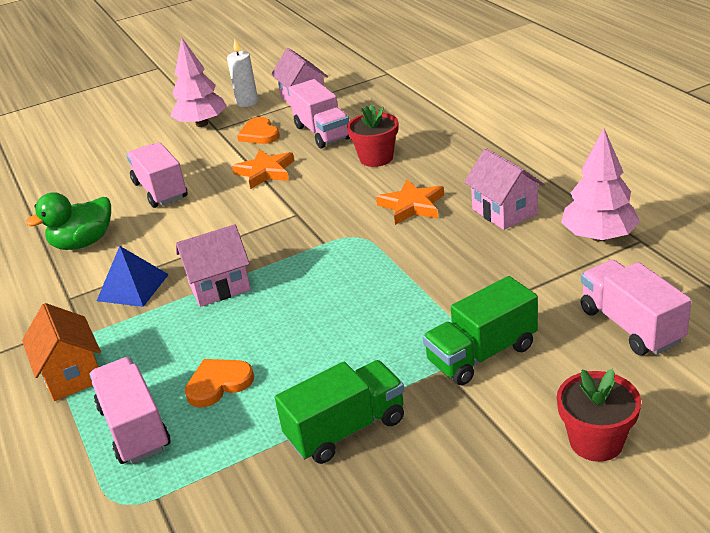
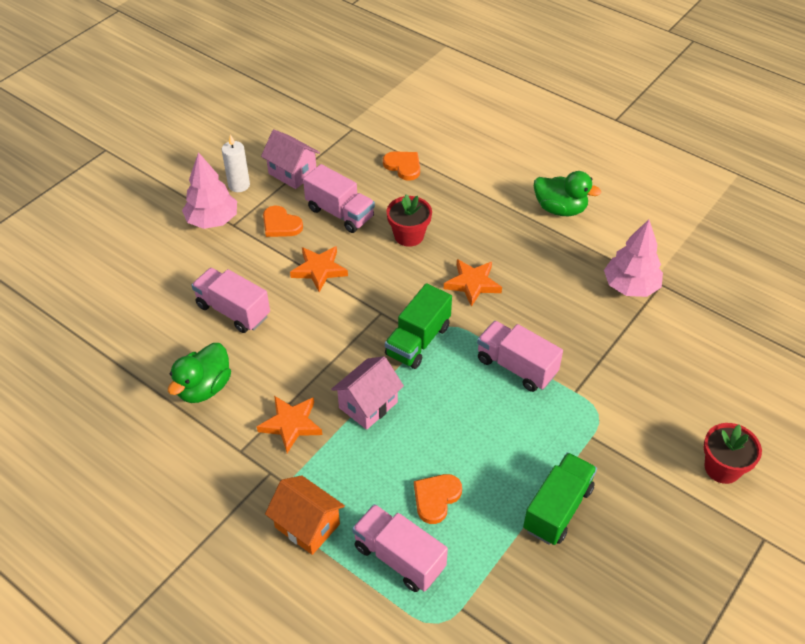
camera: 30 degrees left, 15 degrees up
(132, 287) = (291, 424): blue pyramid -> orange star
(415, 105) = (403, 166): none -> orange heart
(482, 354) = (611, 417): green truck -> green truck (418, 341)
(504, 212) = (548, 275): pink house -> none
(562, 158) = (560, 209): none -> green duck
(630, 326) = (694, 365): pink truck -> pink truck (516, 366)

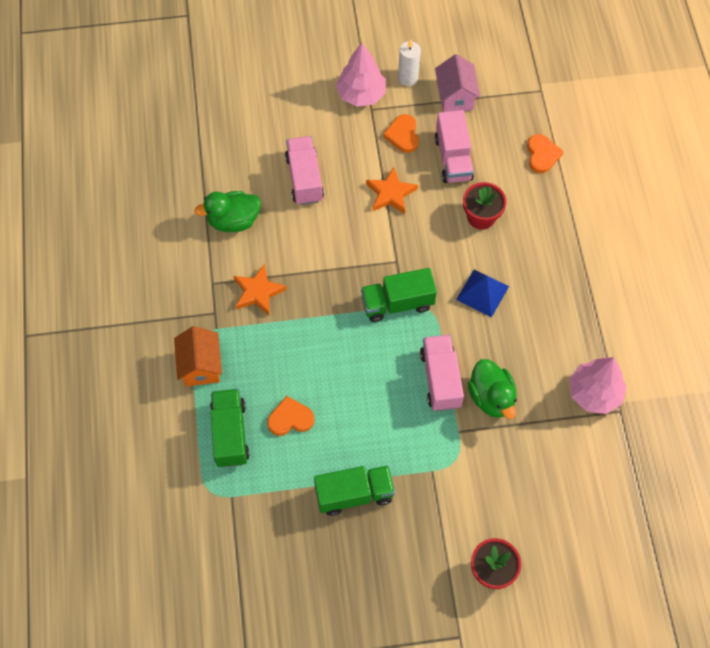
camera: 45 degrees right, 15 degrees up
(368, 405) = (317, 320): pink house -> none
(399, 557) = (230, 434): pink truck -> green truck
(472, 284) = (482, 293): orange star -> blue pyramid
(560, 209) = (619, 287): green duck -> green duck (491, 397)

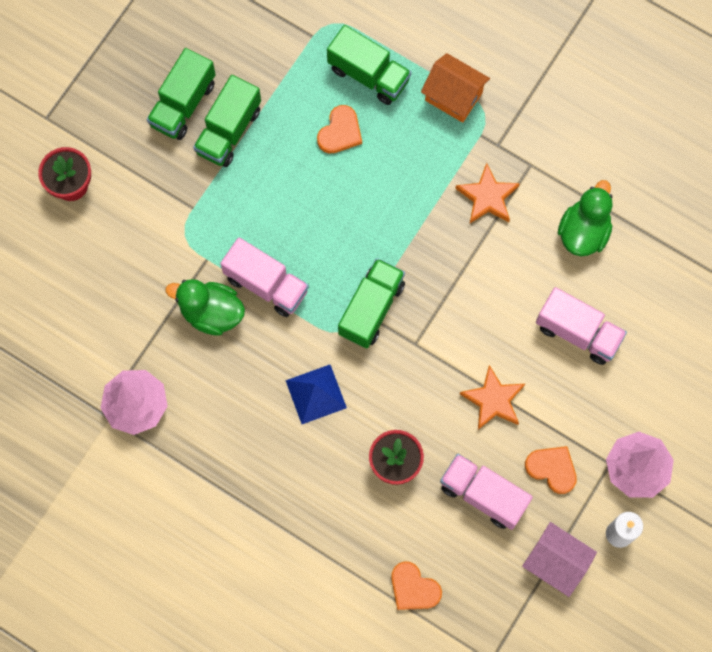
camera: 130 degrees right, 10 degrees up
(362, 544) = (183, 104): none -> green truck

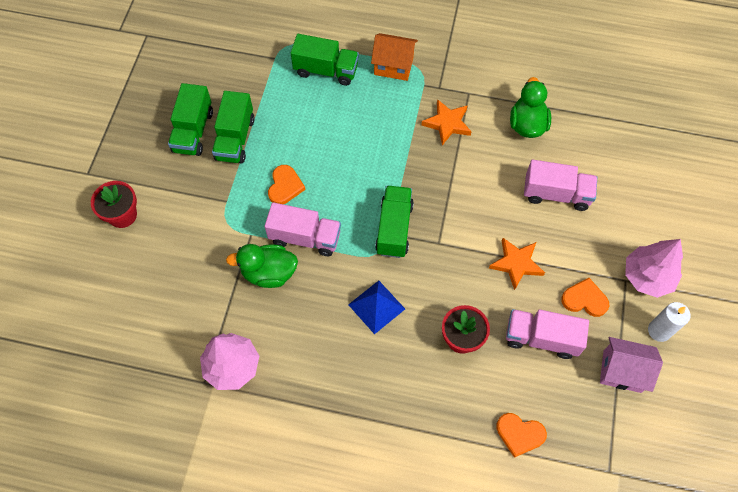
camera: 20 degrees left, 10 degrees down
(340, 132) = (320, 114): orange heart -> orange heart (285, 186)

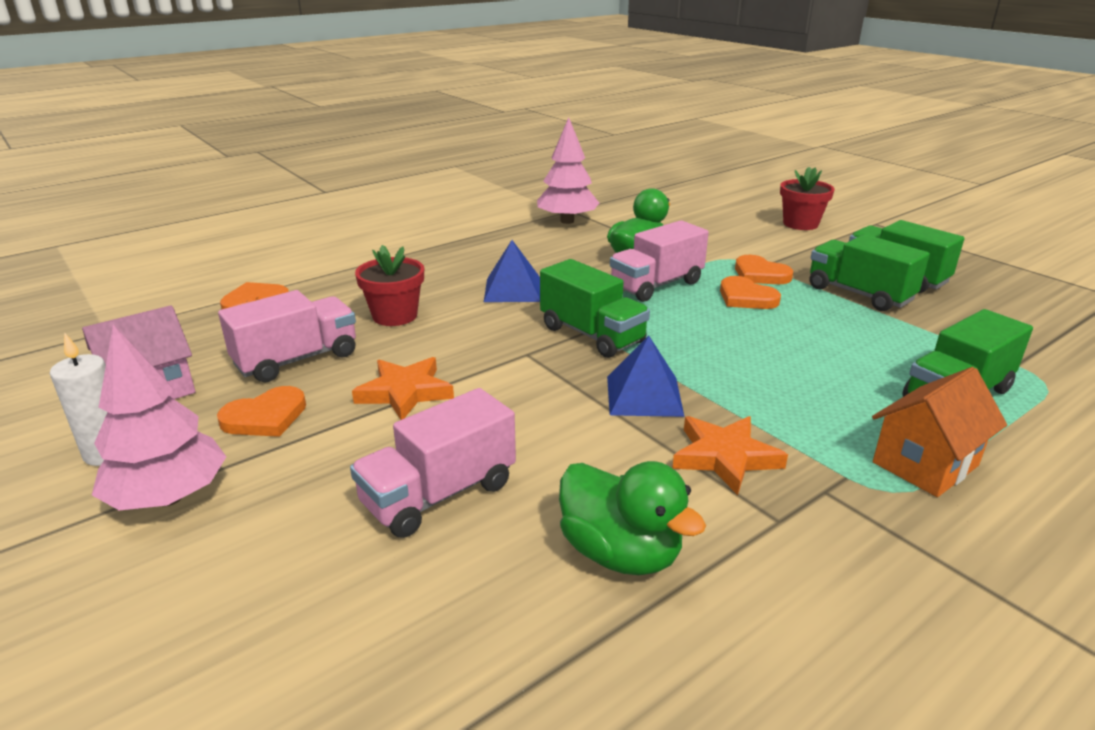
camera: 130 degrees right, 35 degrees down
(243, 195) = (760, 274): none -> orange heart
(429, 173) = (644, 395): none -> blue pyramid

